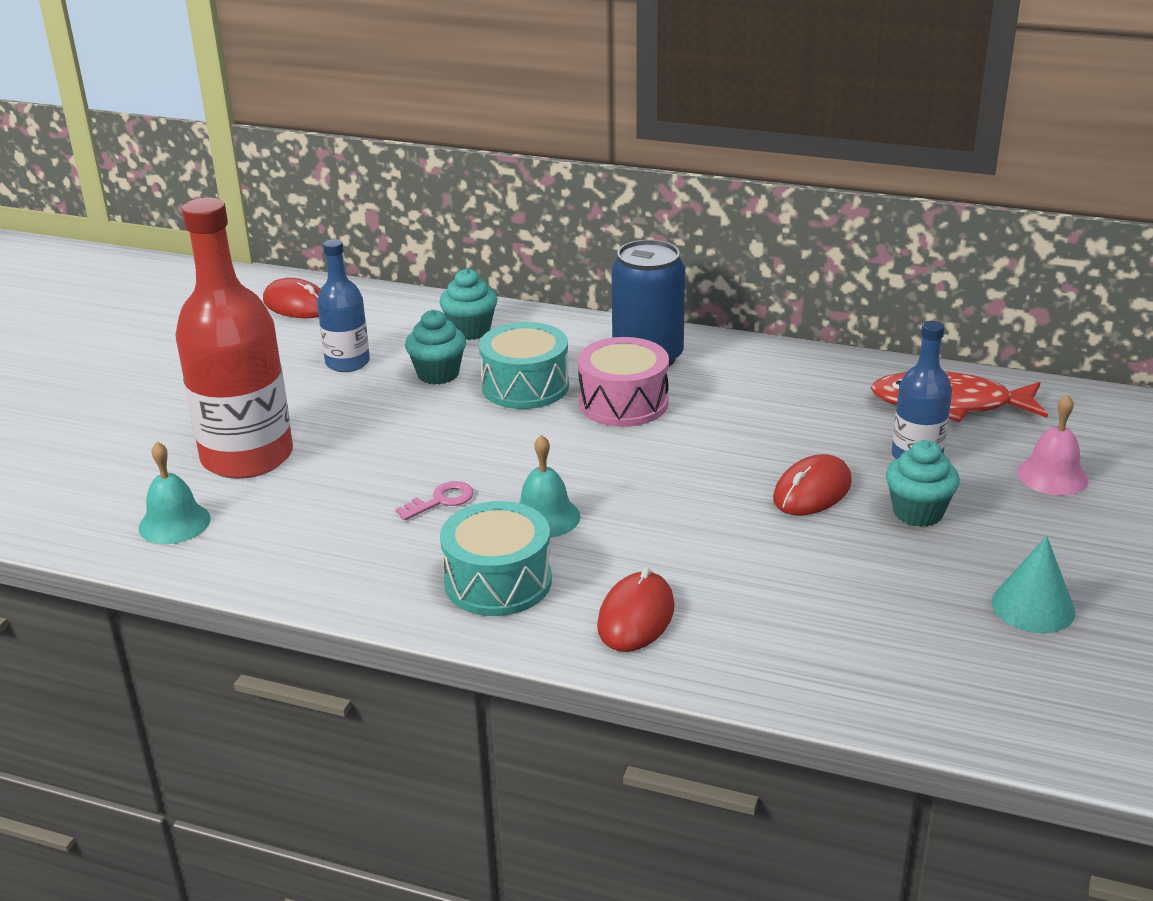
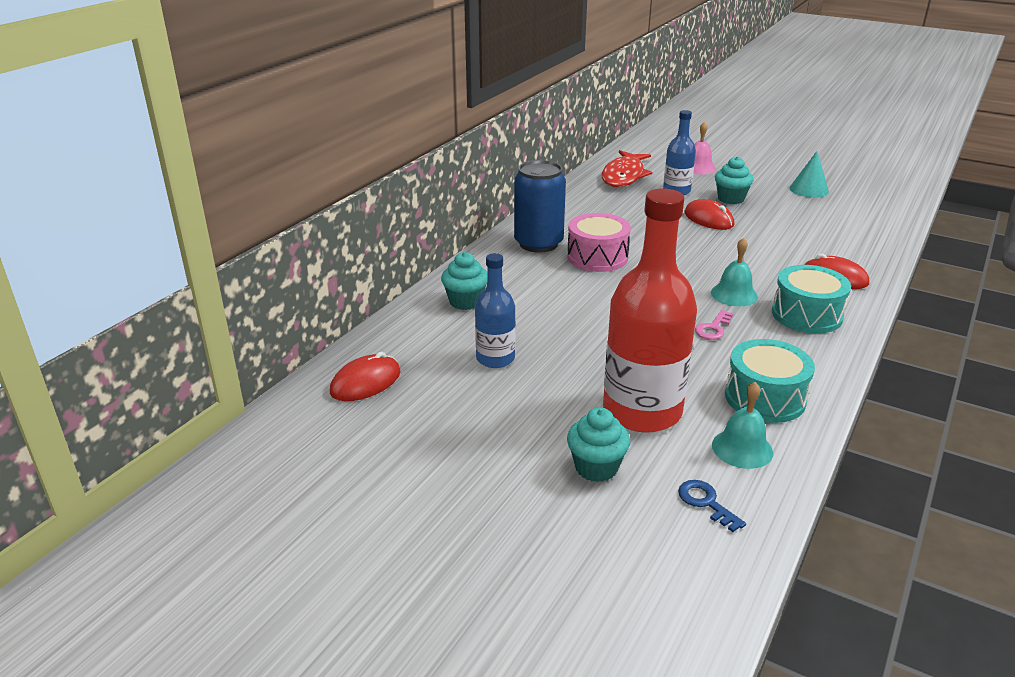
camera: 80 degrees left, 0 degrees up
(86, 501) = (706, 503): none -> blue key
(438, 374) = (532, 319): turquoise cupcake -> turquoise cupcake (596, 467)
(441, 500) = (713, 328): pink key -> pink key turned 120 degrees counterclockwise
(525, 386) = (563, 287): turquoise drum -> turquoise drum (765, 398)

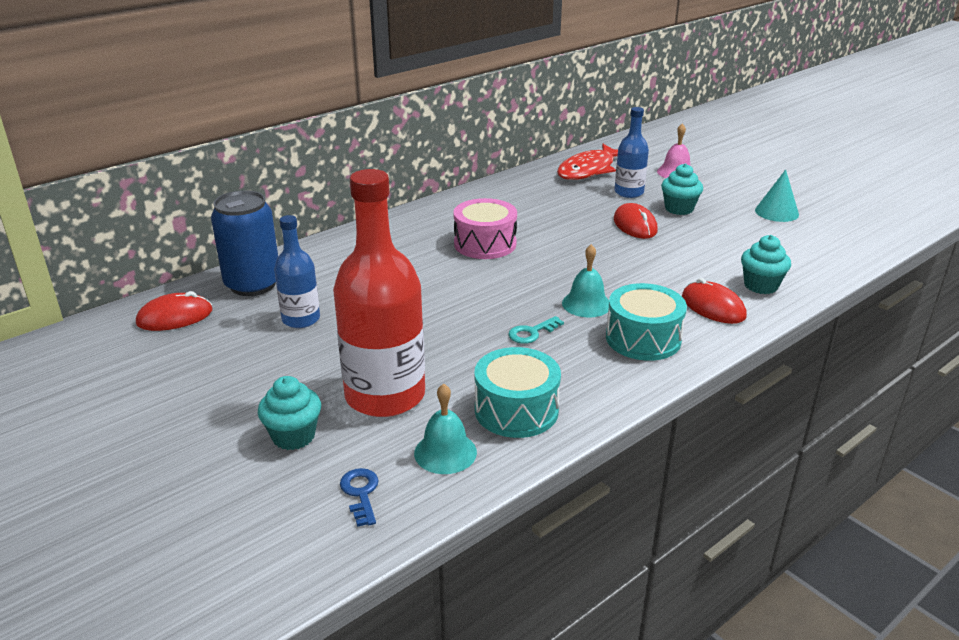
camera: 20 degrees right, 0 degrees up
(465, 302) = (324, 263): turquoise cupcake -> turquoise cupcake (761, 286)
(538, 243) = (441, 221): blue can -> blue can (253, 284)
(713, 328) = (532, 333): pink key -> turquoise key

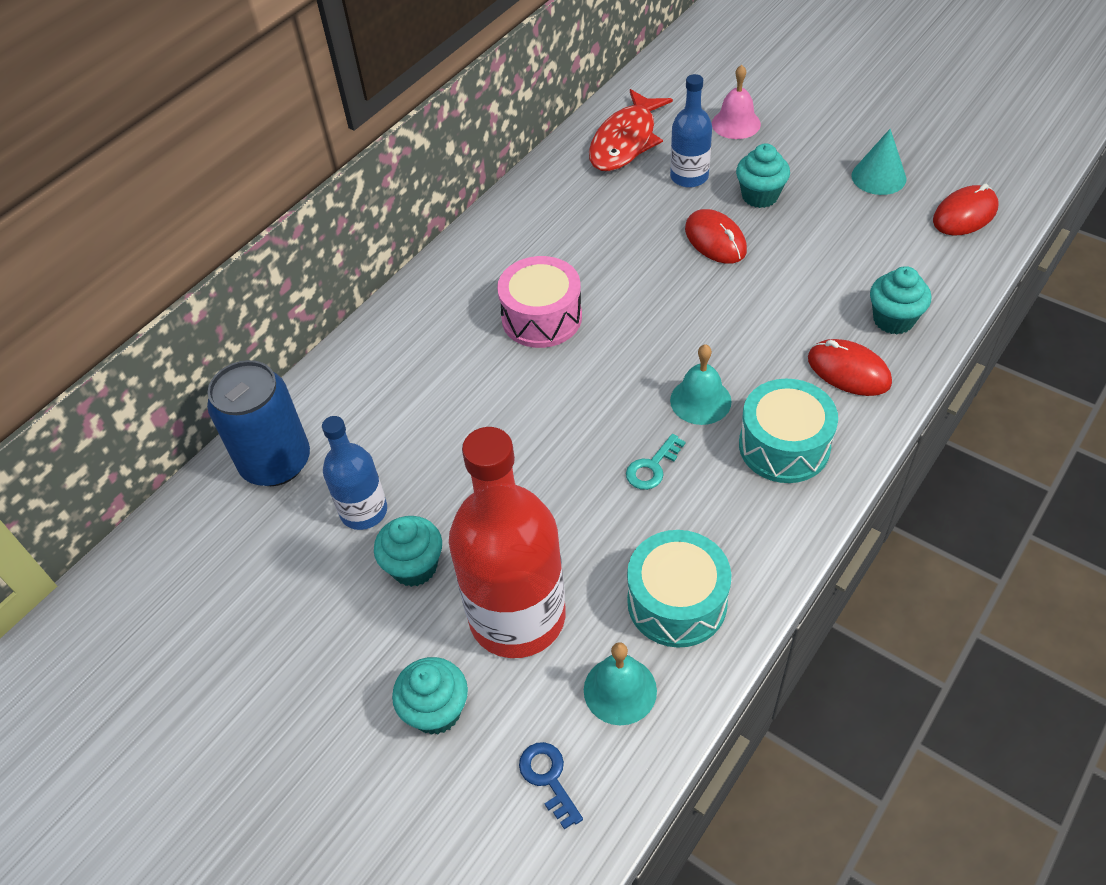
camera: 10 degrees left, 20 degrees up
(175, 317) = (201, 546): red mouse -> red mouse (965, 214)
(321, 354) = (414, 566): none -> turquoise cupcake

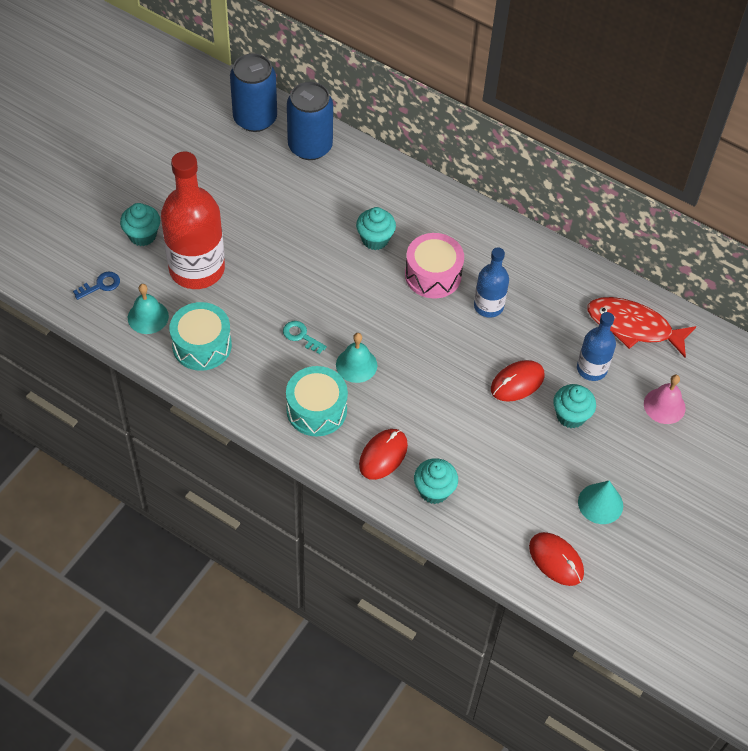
camera: 80 degrees right, 5 degrees up
(196, 541) = (255, 118): none -> blue can
(364, 511) = (272, 192): blue bottle -> blue bottle (488, 306)
(414, 566) = (233, 219): turquoise cupcake -> turquoise cupcake (375, 239)

